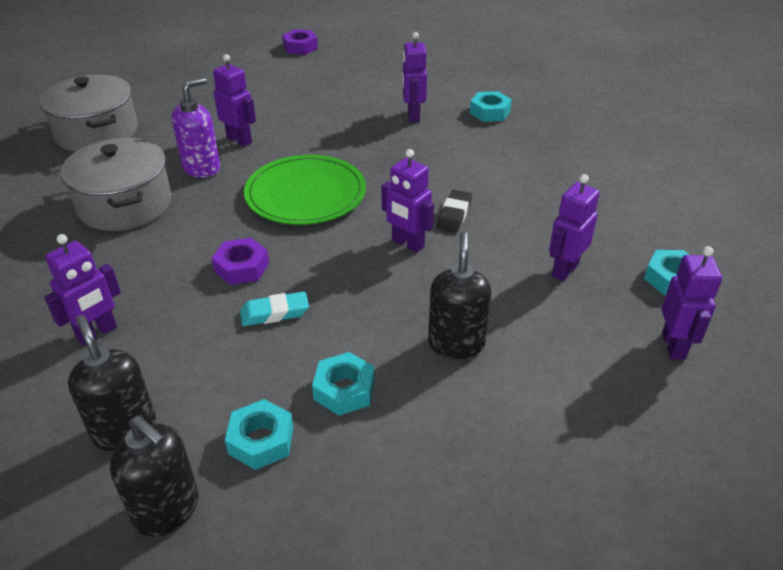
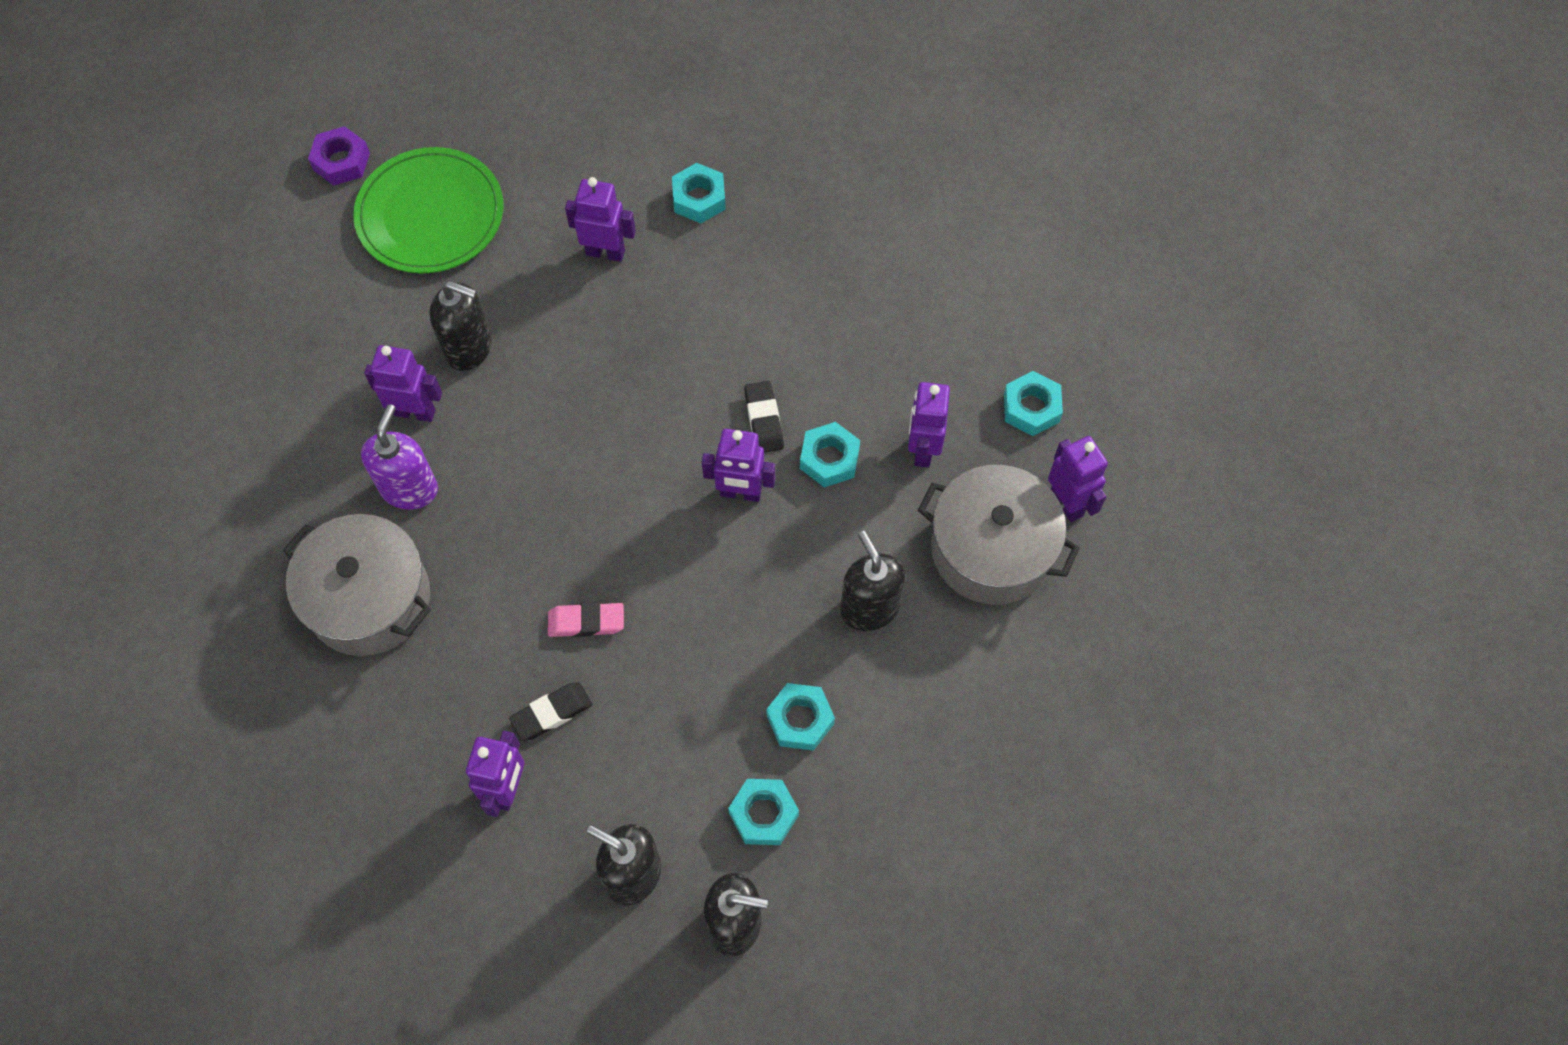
camera: 30 degrees left, 25 degrees up
(97, 133) = (209, 492): grey pot -> grey pot (991, 549)
(170, 305) = (551, 713): none -> black eraser
(242, 267) = (586, 622): purple nut -> pink eraser
(275, 313) = (668, 665): turquoise eraser -> none
(296, 126) = (469, 348): none -> black soap dispenser
(305, 194) = (572, 470): green plate -> green plate (430, 214)
(413, 115) = (605, 252): purple robot -> purple robot turned 135 degrees clockwise
(487, 250) = (829, 459): none -> turquoise nut

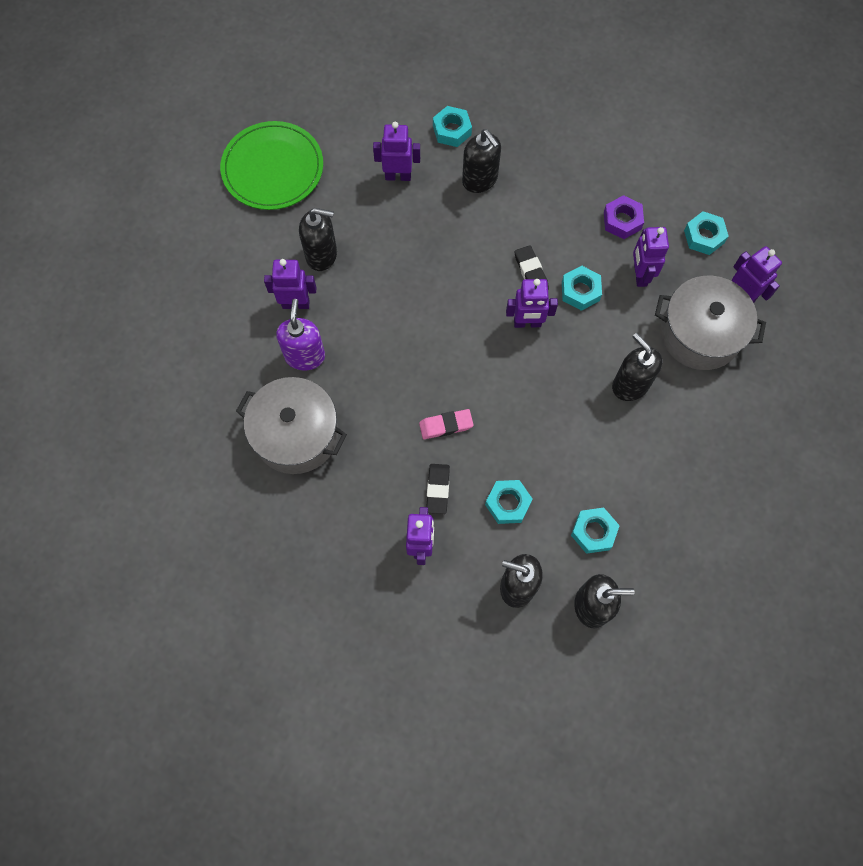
camera: 10 degrees left, 5 degrees up
(341, 161) = (202, 141): purple nut -> purple nut (622, 220)
(551, 713) = (437, 489): black eraser -> black eraser turned 45 degrees counterclockwise
(722, 275) = (480, 180): none -> black soap dispenser
(800, 720) = (602, 466): turquoise nut -> turquoise nut (508, 503)

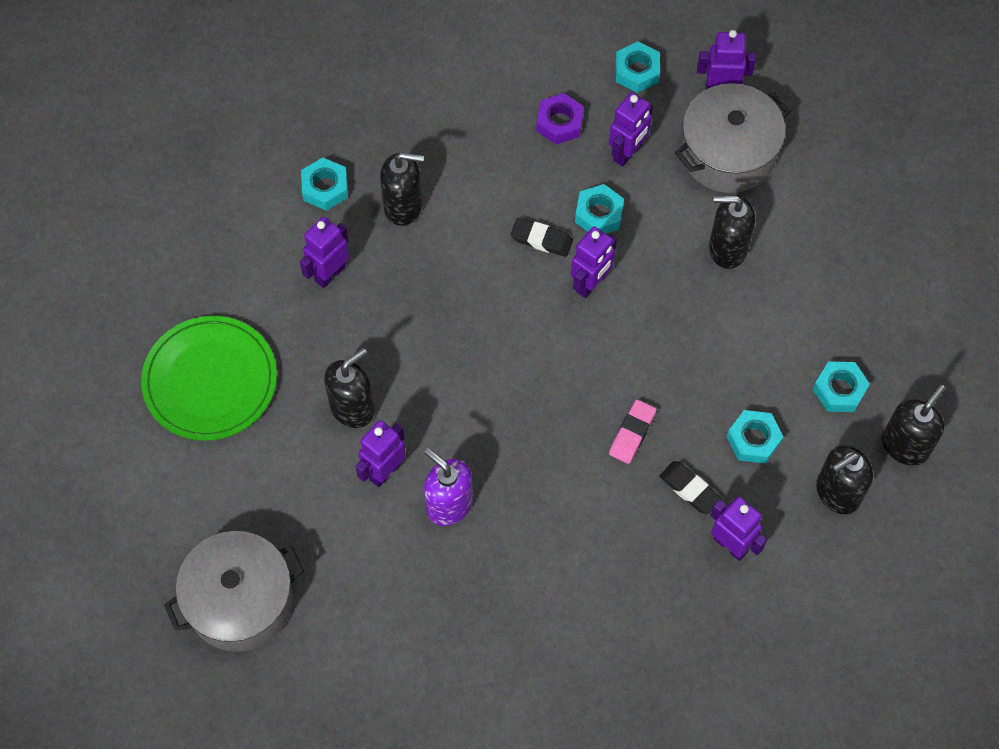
camera: 50 degrees left, 5 degrees down
(296, 434) = (525, 573): grey pot -> grey pot (240, 601)
(640, 275) = (627, 153): purple robot -> purple robot turned 90 degrees counterclockwise

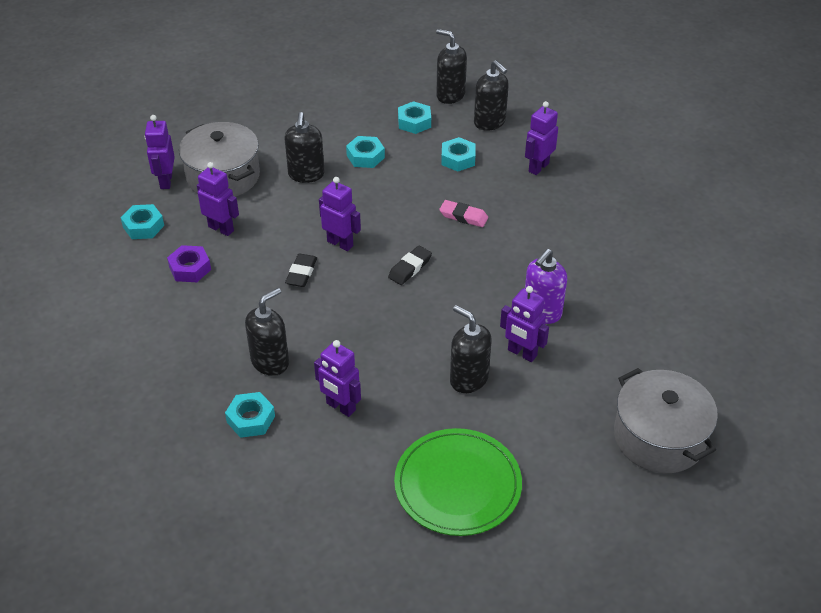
camera: 95 degrees left, 20 degrees down
(403, 206) = (270, 362): black soap dispenser -> black soap dispenser turned 45 degrees clockwise
(598, 214) = (277, 242): turquoise nut -> turquoise nut (365, 156)
(689, 489) = (501, 187): black eraser -> black eraser (410, 268)

